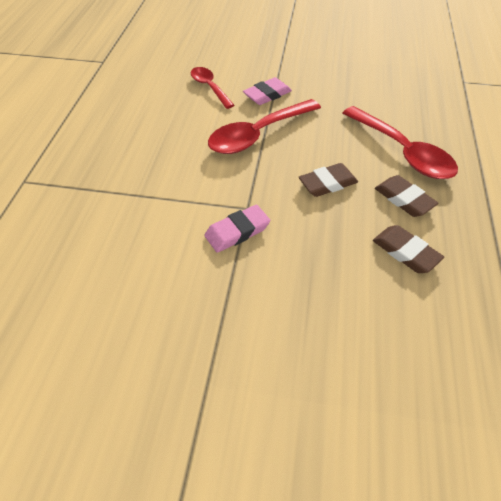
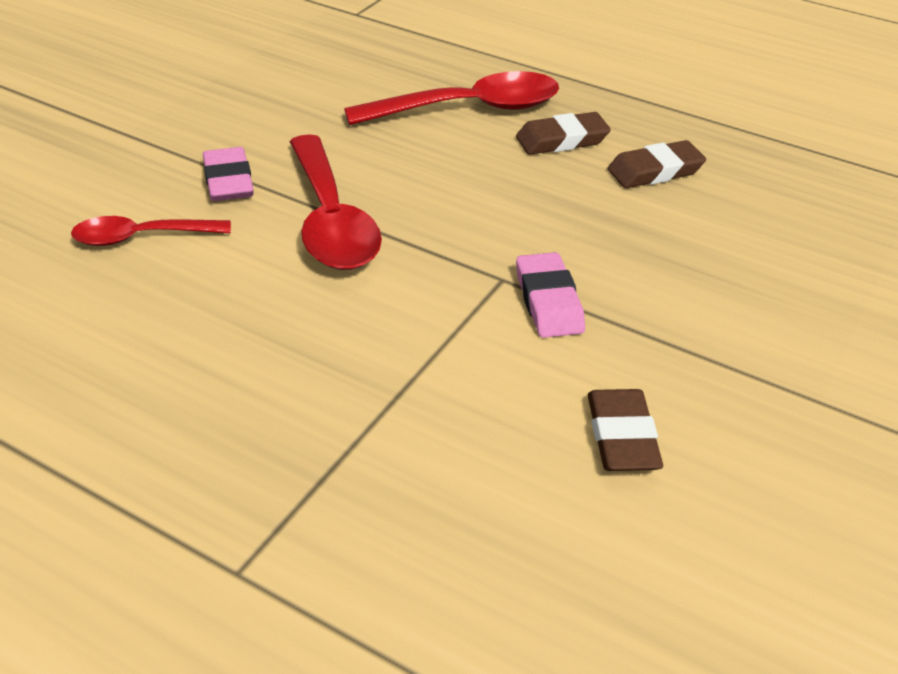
camera: 70 degrees left, 10 degrees down
(327, 183) = (493, 189): brown eraser -> brown eraser (622, 436)

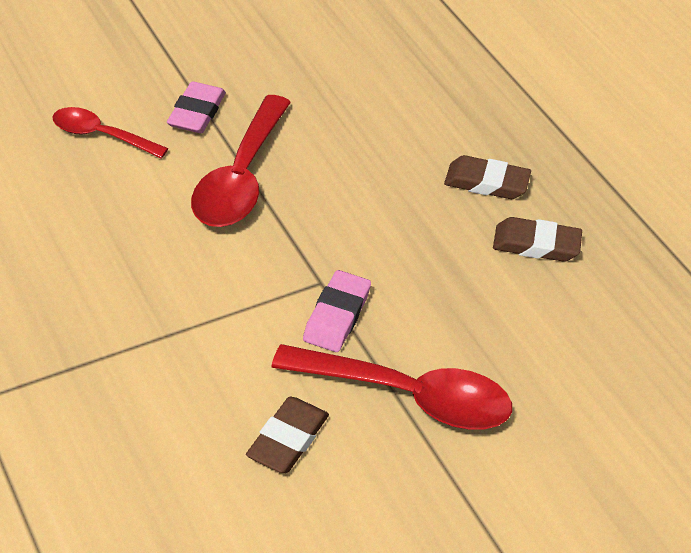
camera: 30 degrees right, 5 degrees up
(469, 109) = (437, 121): red spoon -> red spoon (408, 396)

